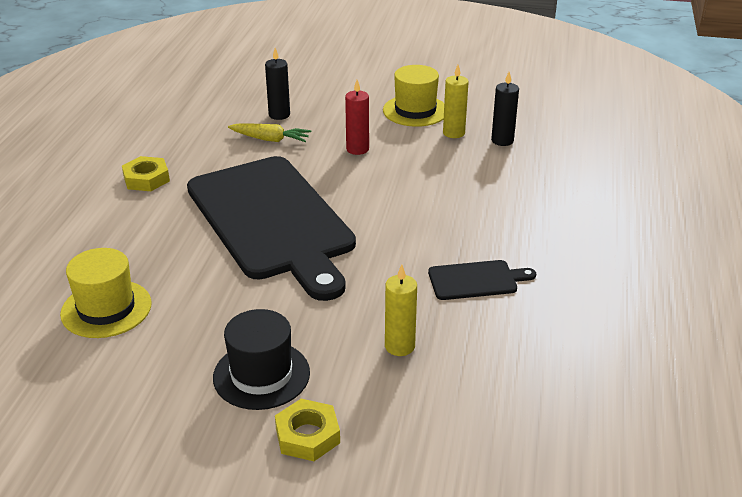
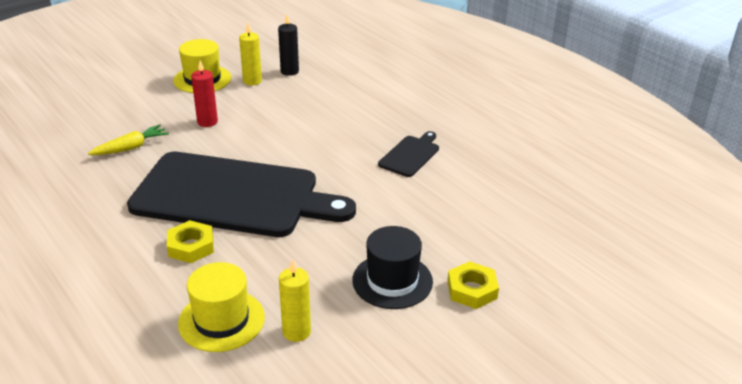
camera: 50 degrees left, 0 degrees up
(146, 179) = (80, 226): yellow nut -> yellow nut (191, 246)
(279, 115) = (106, 128): black candle -> none
(399, 346) = (434, 213): yellow candle -> yellow candle (296, 332)

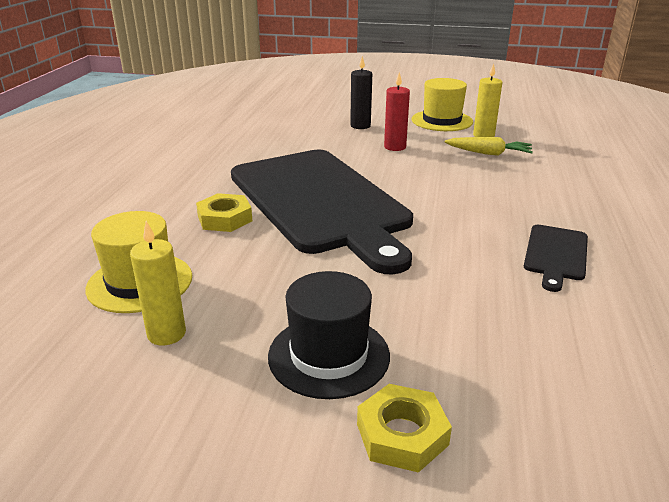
camera: 50 degrees right, 5 degrees down
(131, 147) = (310, 140): yellow carrot -> yellow carrot (489, 153)
(289, 71) = (532, 141): black candle -> black candle (360, 126)
(410, 155) = (556, 254): black cutting board -> black cutting board turned 120 degrees clockwise

